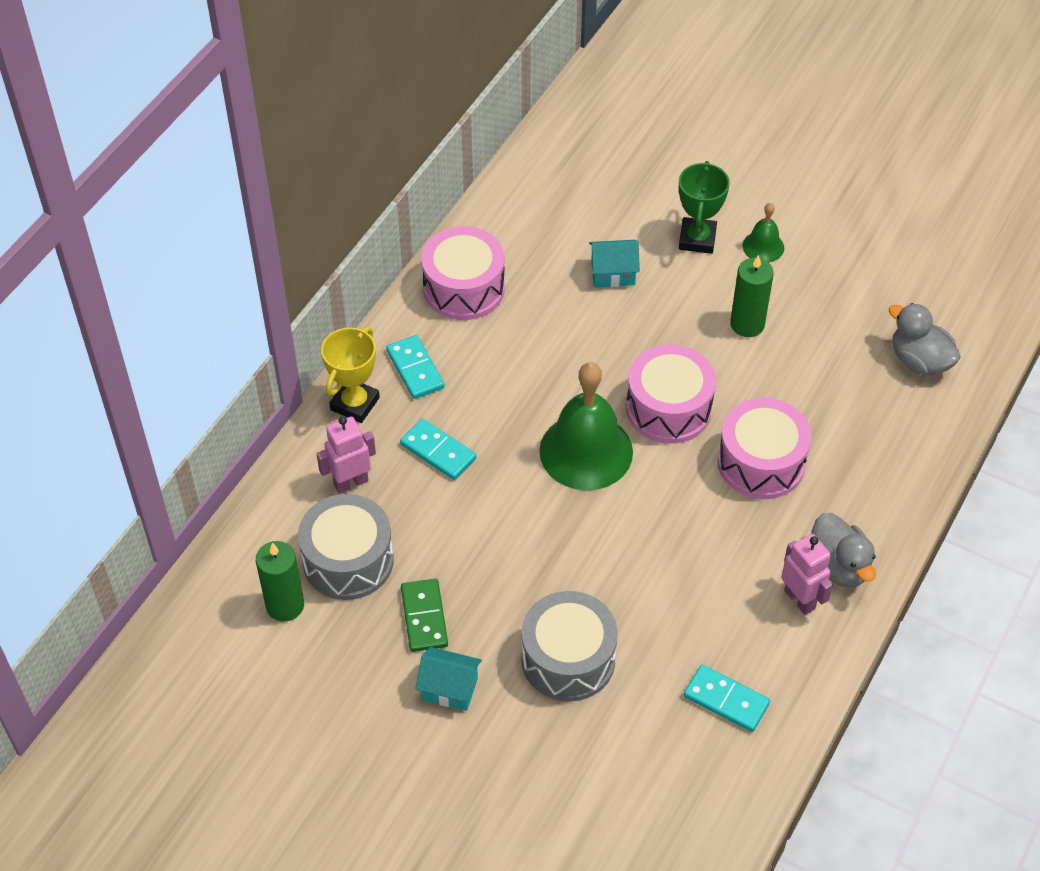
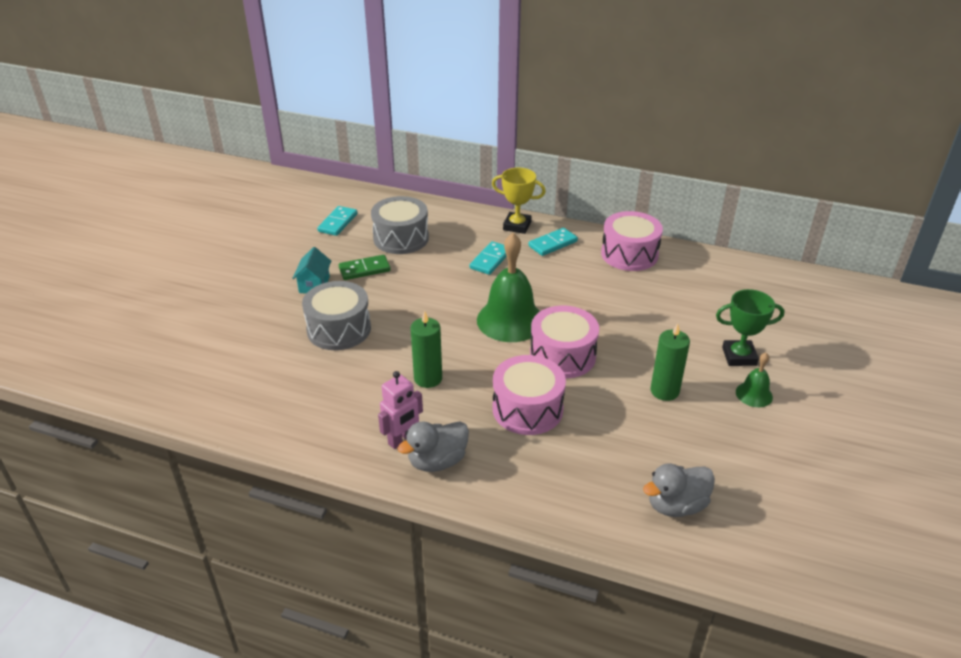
camera: 80 degrees right, 15 degrees down
(285, 605) = (367, 222): green candle -> green candle (428, 378)
(350, 482) = (457, 232): pink robot -> none
(613, 274) = (678, 317): turquoise house -> none
(726, 700) = (310, 406): turquoise domino -> turquoise domino (337, 223)
(919, 361) = (676, 505): grey duck -> grey duck turned 150 degrees counterclockwise

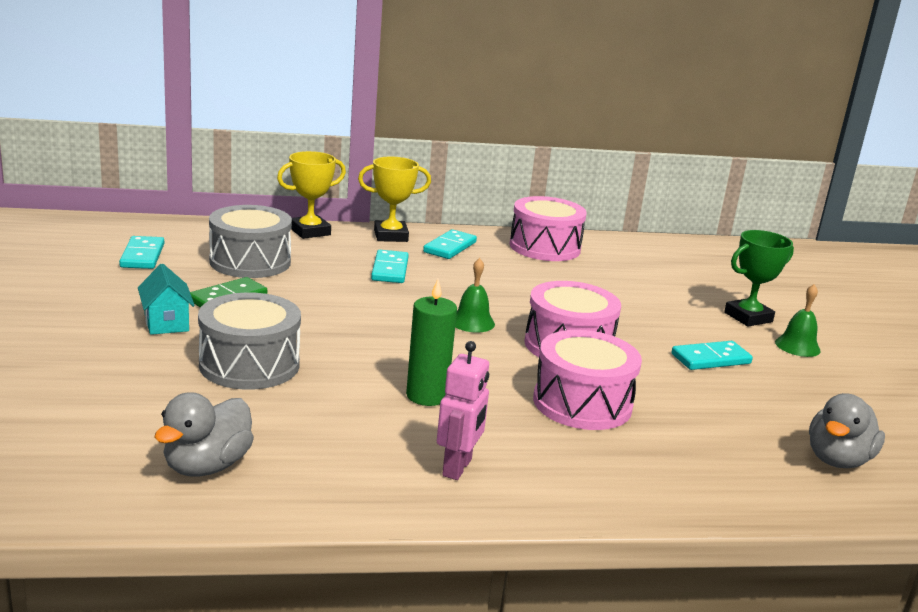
camera: 30 degrees left, 15 degrees down
(437, 461) = (527, 480): grey duck -> grey duck (207, 466)
(462, 214) = (310, 231): none -> yellow trophy
(510, 320) = (472, 322): green bell -> green bell, size x0.49
(664, 391) = (710, 359): green candle -> turquoise domino

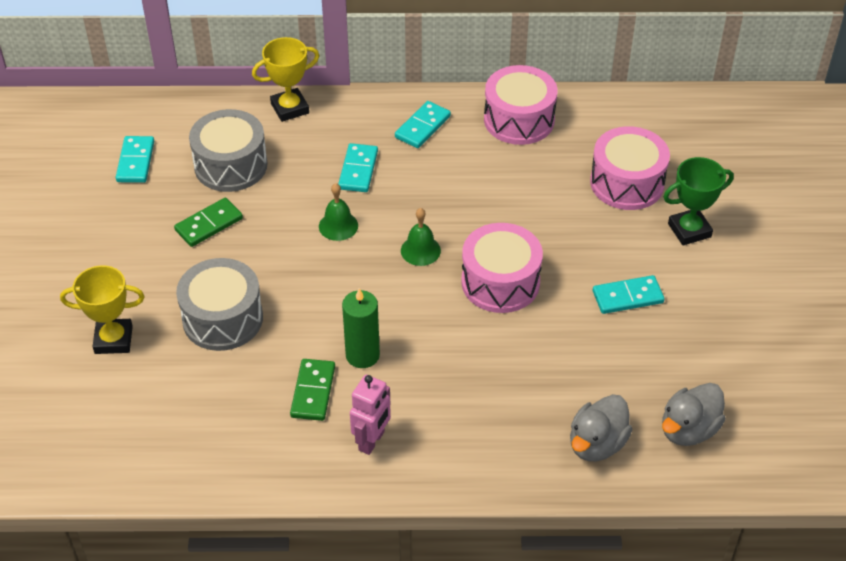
camera: 10 degrees right, 25 degrees up
(166, 323) = (157, 263): turquoise house -> none
(207, 466) = (186, 440): grey duck -> grey duck (597, 444)
(371, 424) = (313, 391): none -> green domino
(390, 236) = (367, 110): yellow trophy -> yellow trophy (113, 340)
(582, 403) = (491, 362): pink drum -> pink drum (627, 183)
(797, 346) = (720, 274): green bell -> green bell (338, 226)

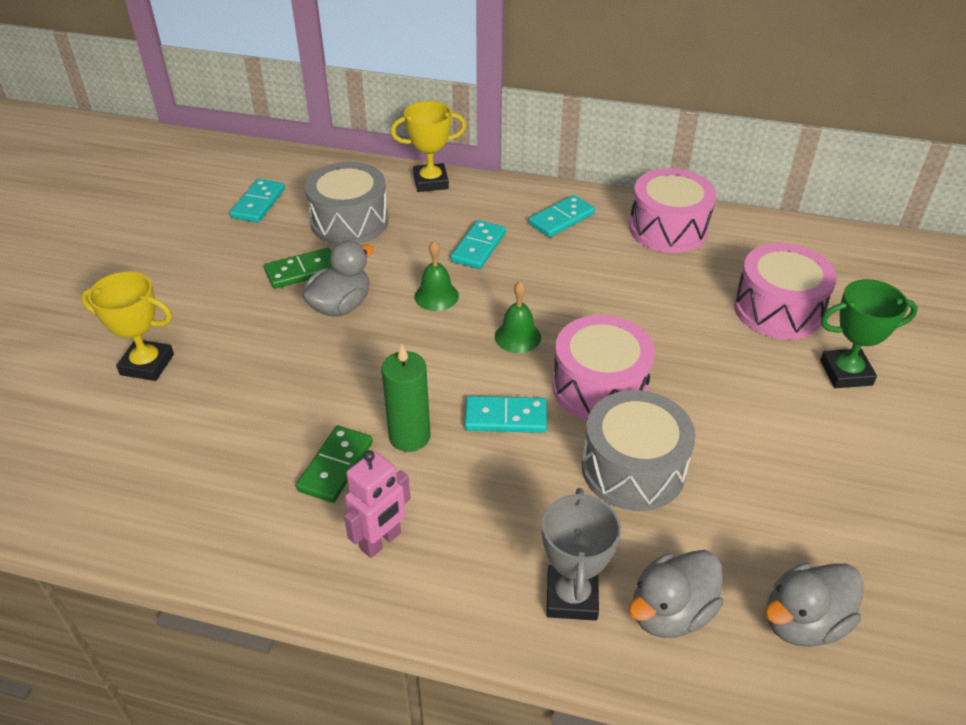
camera: 15 degrees right, 5 degrees down
(222, 318) = (272, 366): grey drum -> grey drum (633, 468)
(258, 252) = (341, 306): none -> grey duck
(525, 449) = (572, 597): none -> grey trophy
(627, 297) = (753, 434): turquoise domino -> turquoise domino (505, 417)

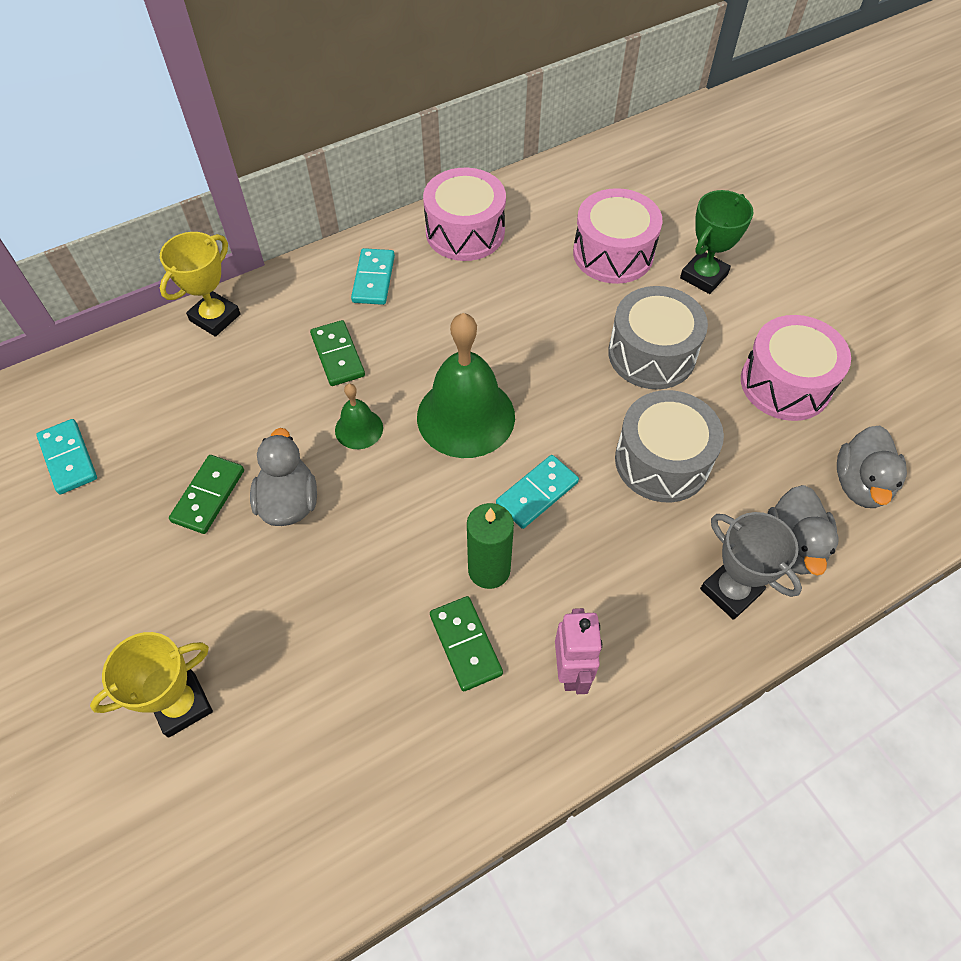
camera: 45 degrees left, 15 degrees up
(349, 221) = (189, 412): grey drum -> grey drum (651, 354)
(478, 247) = (337, 355): turquoise domino -> green domino
(517, 337) = (466, 416): green bell -> green bell, size x2.06
(599, 387) = (571, 413): pink drum -> pink drum (785, 384)

